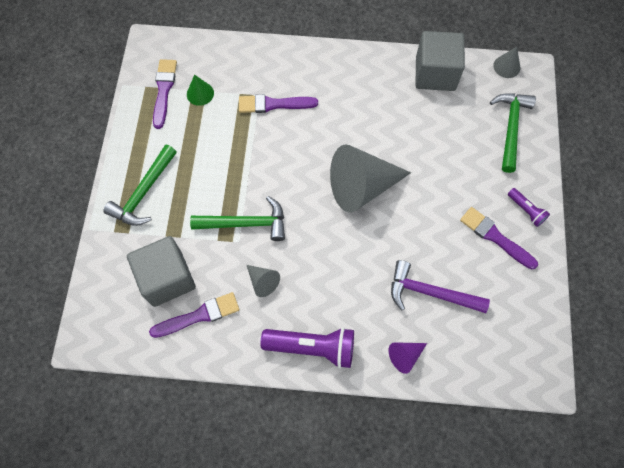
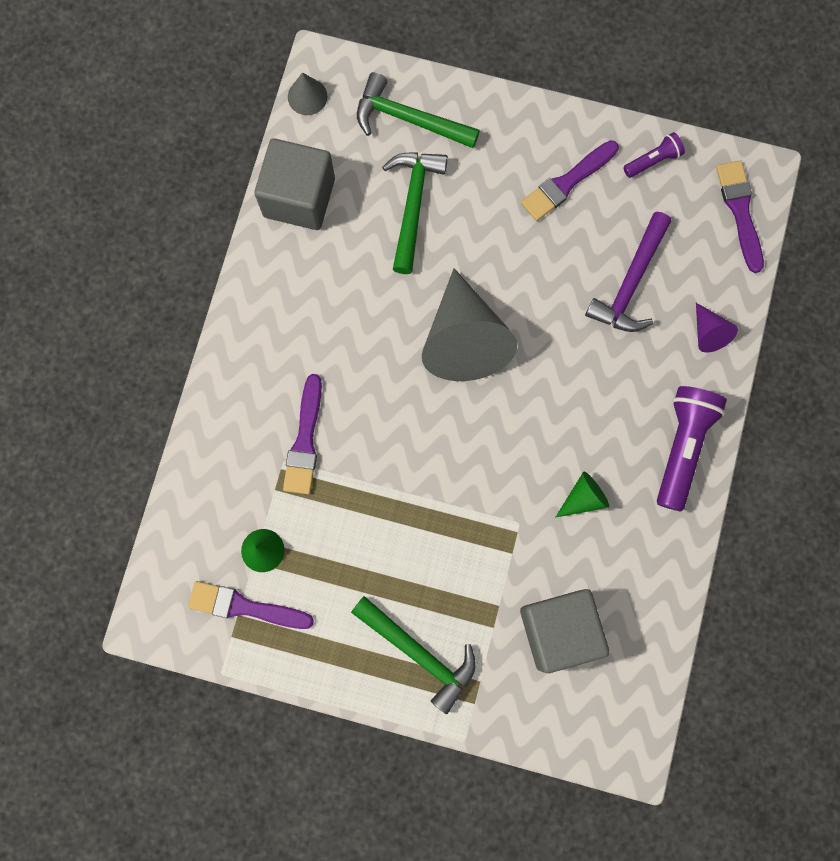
camera: 80 degrees left, 10 degrees up
(199, 315) = (619, 591): purple brush -> purple brush (740, 211)
(246, 223) = (493, 509): green hammer -> green hammer (413, 205)
(263, 282) = (583, 498): grey cone -> green cone
(526, 210) = (535, 134): purple flashlight -> purple flashlight (653, 160)

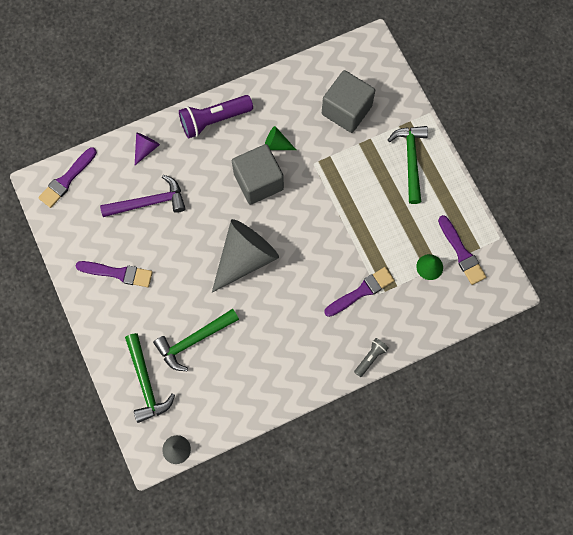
camera: 130 degrees left, 5 degrees down
(219, 384) = (370, 357): none -> grey flashlight
(299, 197) = (238, 403): grey cube -> grey cube (258, 182)
(653, 160) = (71, 240): purple flashlight -> none

